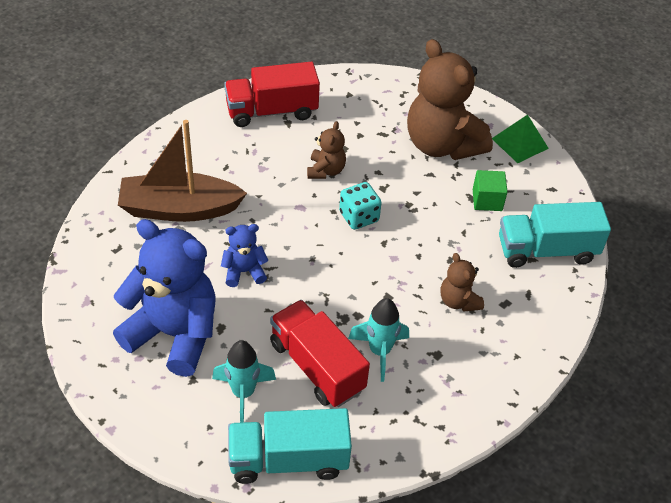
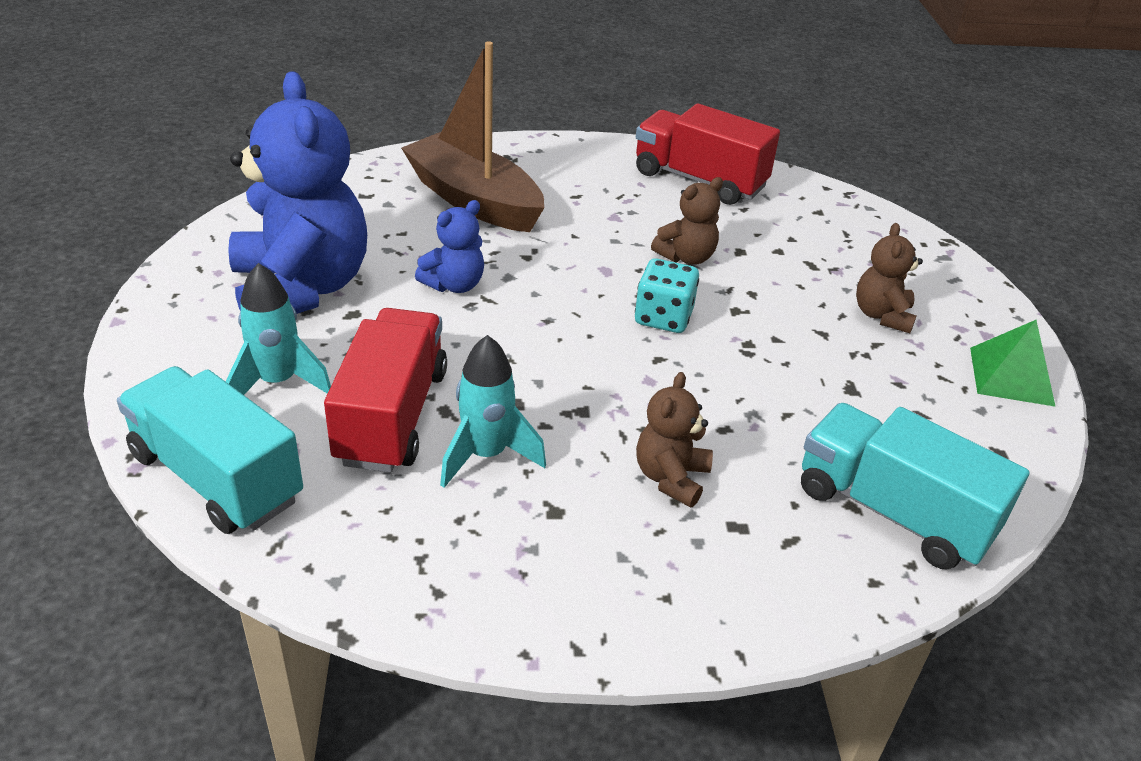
camera: 45 degrees right, 10 degrees down
(244, 272) = (454, 285): blue teddy bear -> blue teddy bear turned 105 degrees clockwise
(442, 145) = (882, 315): brown teddy bear -> brown teddy bear, size x0.47
(487, 200) = (871, 403): green cube -> none

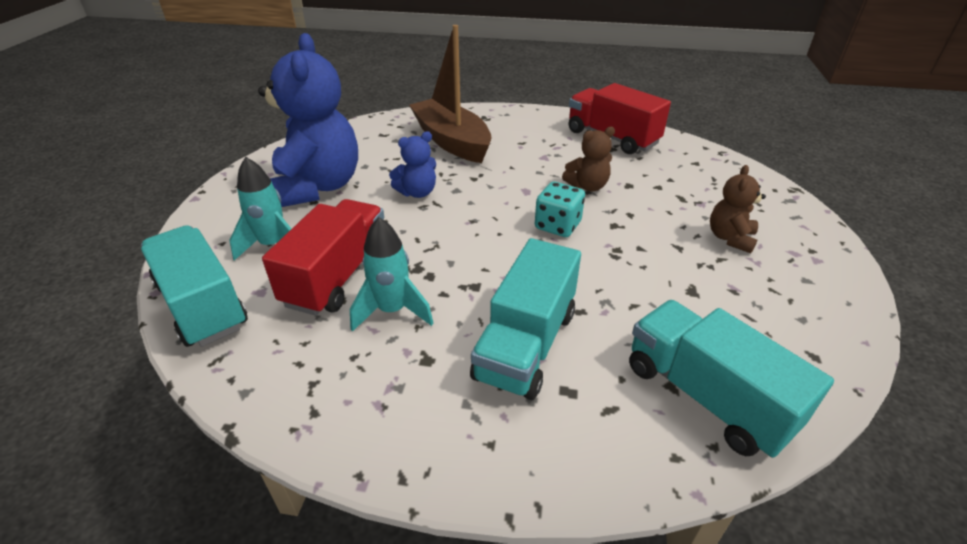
camera: 15 degrees right, 0 degrees up
(671, 478) = (526, 344): brown teddy bear -> turquoise truck
(1011, 376) = (834, 294): green pyramid -> none

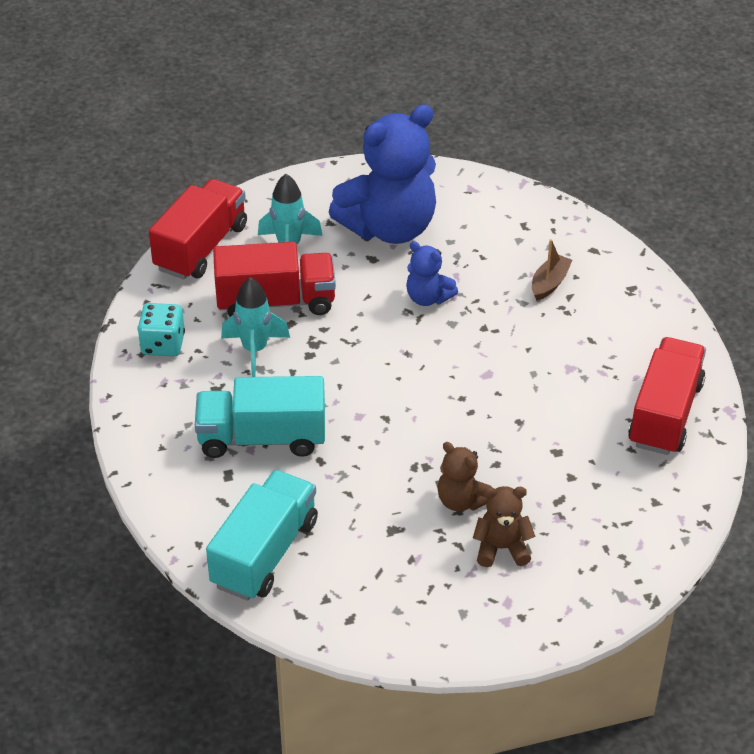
camera: 65 degrees right, 5 degrees up
(202, 305) = (201, 248): turquoise truck -> red truck
(452, 141) = (549, 283): brown boat -> brown boat, size x0.44
(557, 225) = (438, 414): turquoise dice -> turquoise dice (163, 344)
(587, 186) = (530, 419): brown teddy bear -> brown teddy bear (462, 501)

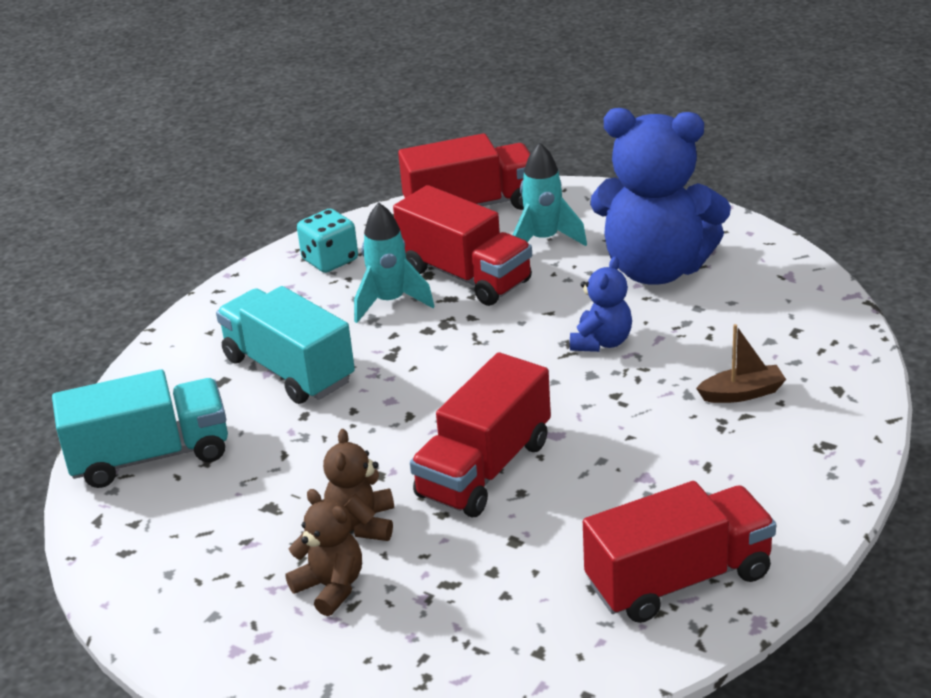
camera: 50 degrees right, 10 degrees down
(428, 298) = (601, 342): blue teddy bear -> blue teddy bear turned 150 degrees counterclockwise
(479, 421) = (484, 469): none -> red truck

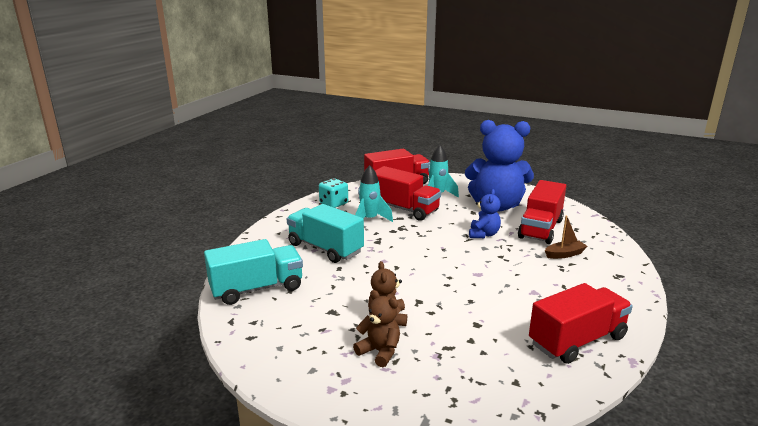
camera: 10 degrees left, 10 degrees down
(484, 469) = (446, 290): red truck -> red truck (540, 229)

